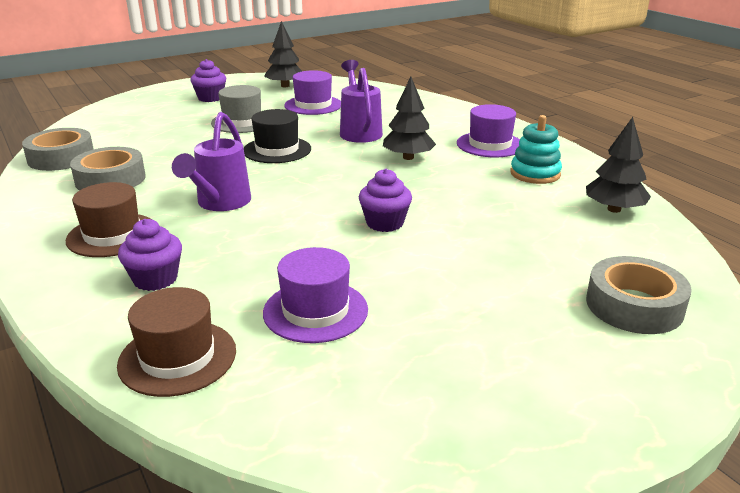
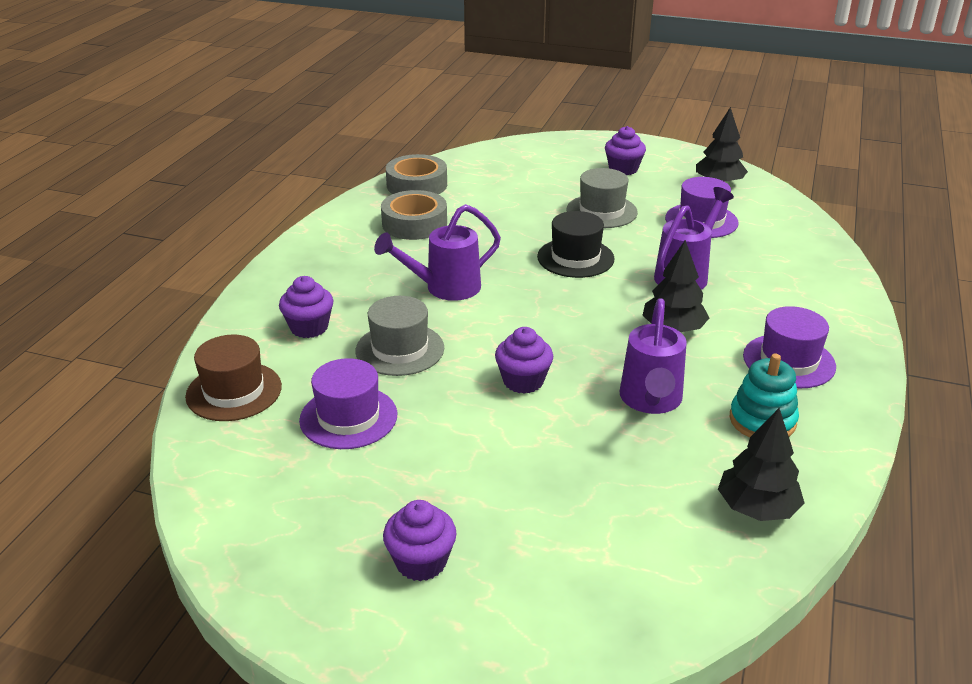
camera: 50 degrees right, 5 degrees up
(112, 235) = (341, 276): brown hat -> none
(264, 252) = (400, 349): none -> grey hat
(471, 194) = (650, 402): none -> purple watering can
(544, 351) = (421, 562): none -> purple cupcake
(634, 305) = (561, 592): grey tape -> none

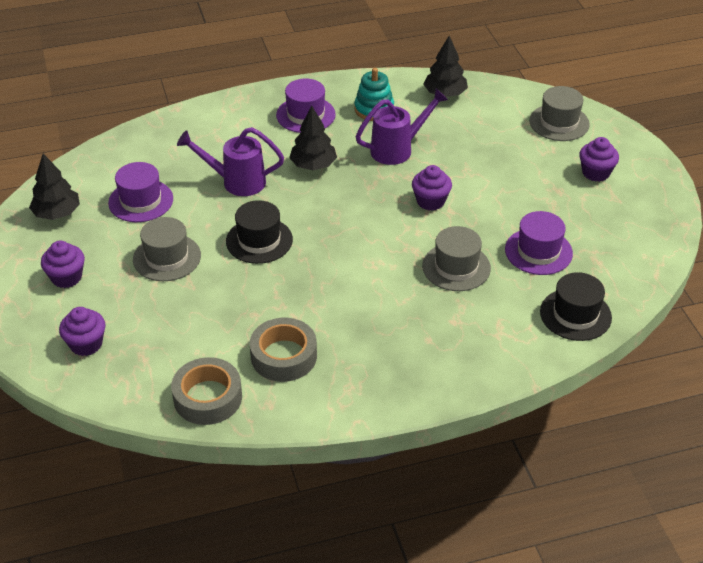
camera: 125 degrees left, 10 degrees up
(234, 391) = (575, 314): brown hat -> black hat
(309, 327) = (480, 324): purple cupcake -> purple cupcake (86, 344)
(444, 288) = (365, 285): purple watering can -> none
(577, 599) = (559, 122): none -> grey hat

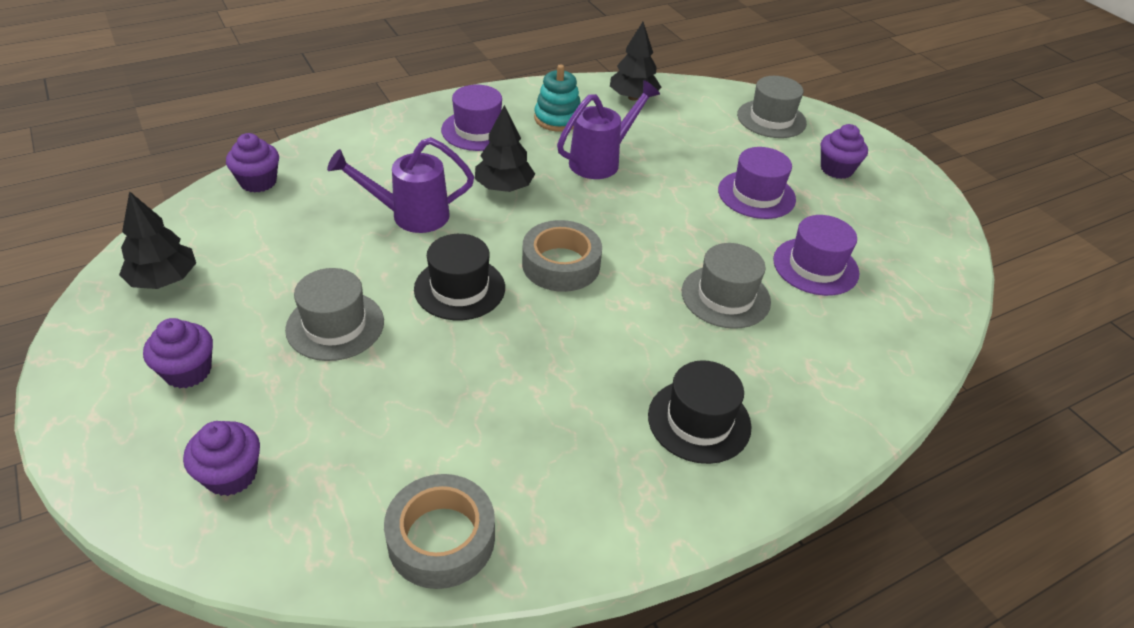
camera: 15 degrees left, 0 degrees up
(141, 201) = (284, 251): purple hat -> purple hat (756, 195)
(283, 356) = (538, 452): grey tape -> grey tape (561, 264)
(430, 201) = (662, 218): purple cupcake -> purple cupcake (258, 182)
(575, 314) = (896, 342): black hat -> black hat (699, 421)

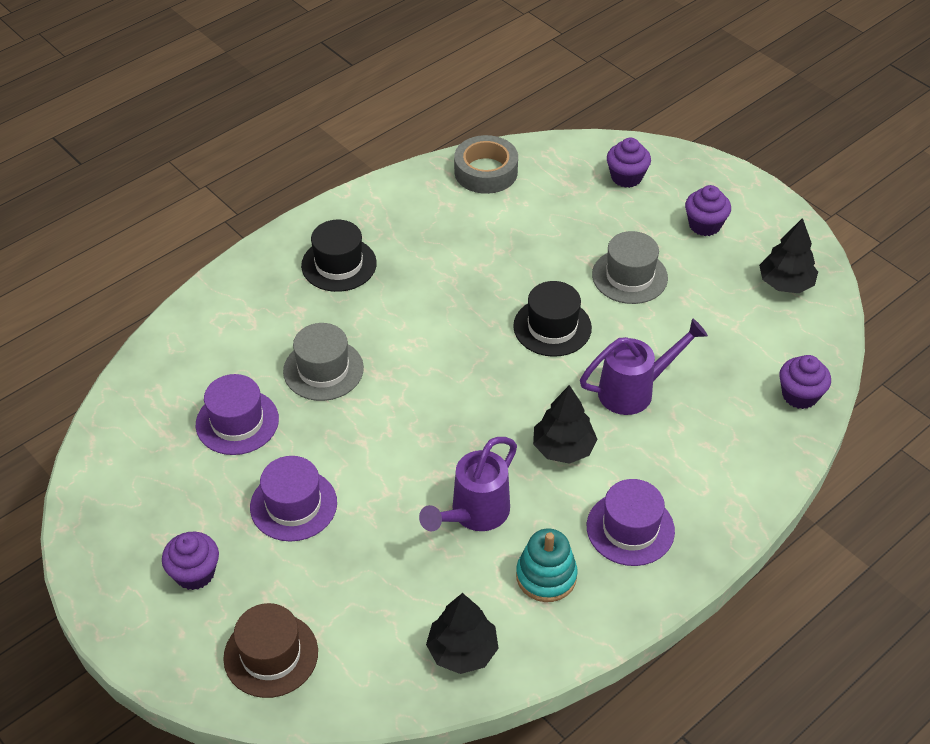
camera: 170 degrees right, 5 degrees up
(561, 264) = (476, 369): grey tape -> none
(771, 119) = (271, 655): grey hat -> brown hat

